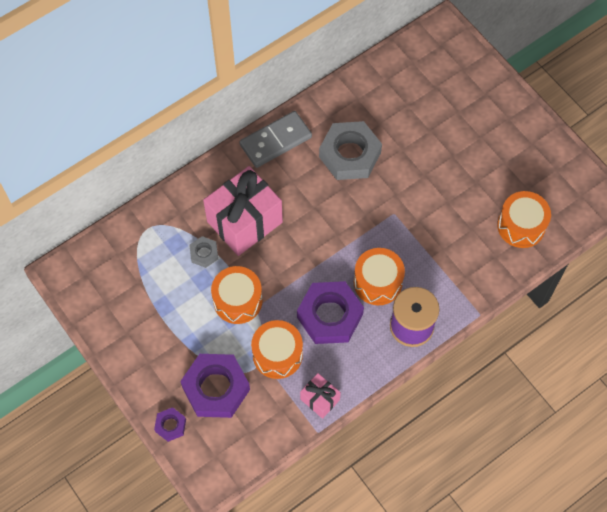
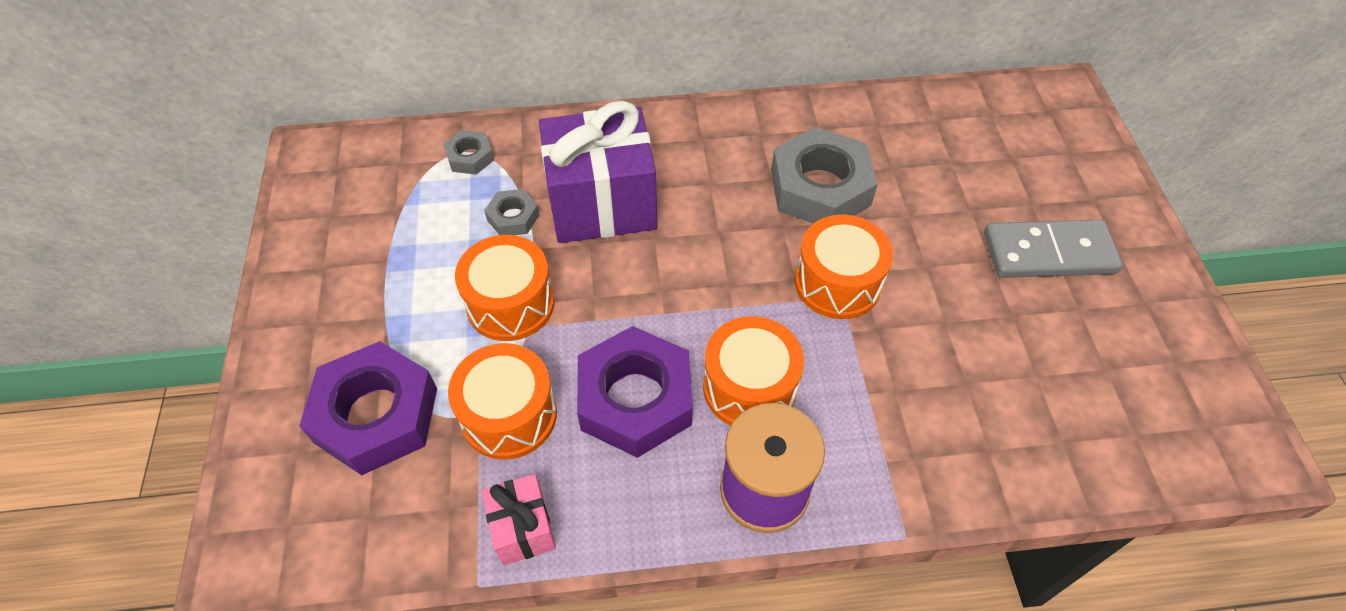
camera: 30 degrees right, 10 degrees down
(153, 230) = (470, 157): none -> grey nut
(170, 425) = (264, 434): purple nut -> none
(244, 222) = (602, 204): pink gift -> purple gift
(275, 141) = (721, 125): grey domino -> grey domino (1048, 252)
(521, 226) = (1063, 422): orange drum -> orange drum (837, 282)

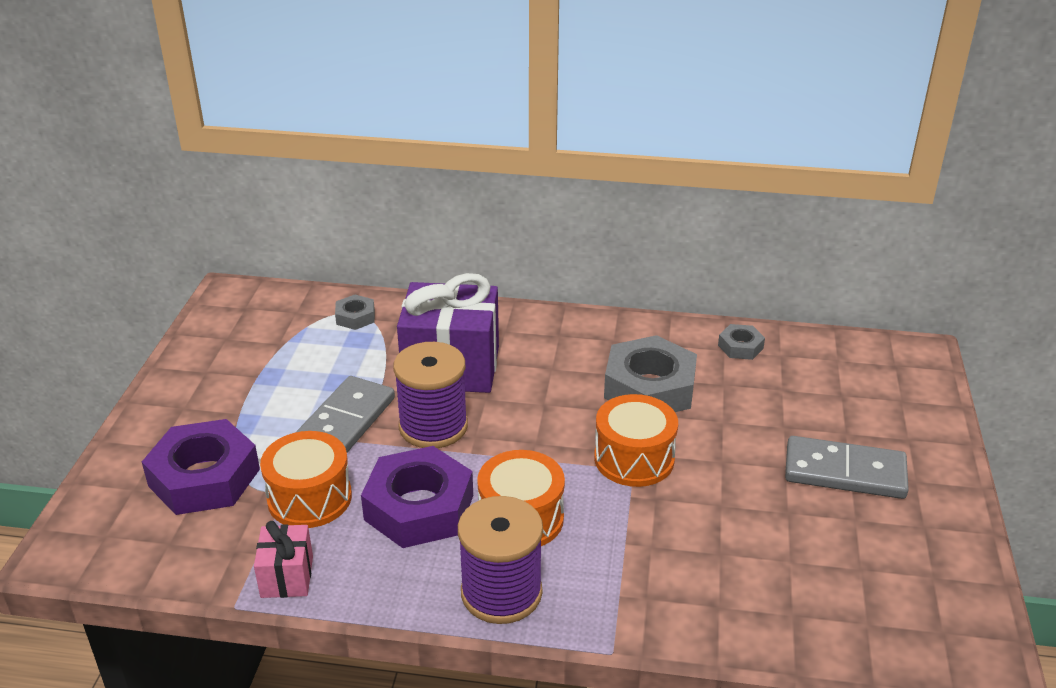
camera: 15 degrees right, 20 degrees down
(510, 303) = (344, 422): orange drum -> grey domino
(513, 217) = (372, 364): grey nut -> grey nut (740, 347)
(611, 287) = (433, 426): none -> purple spool

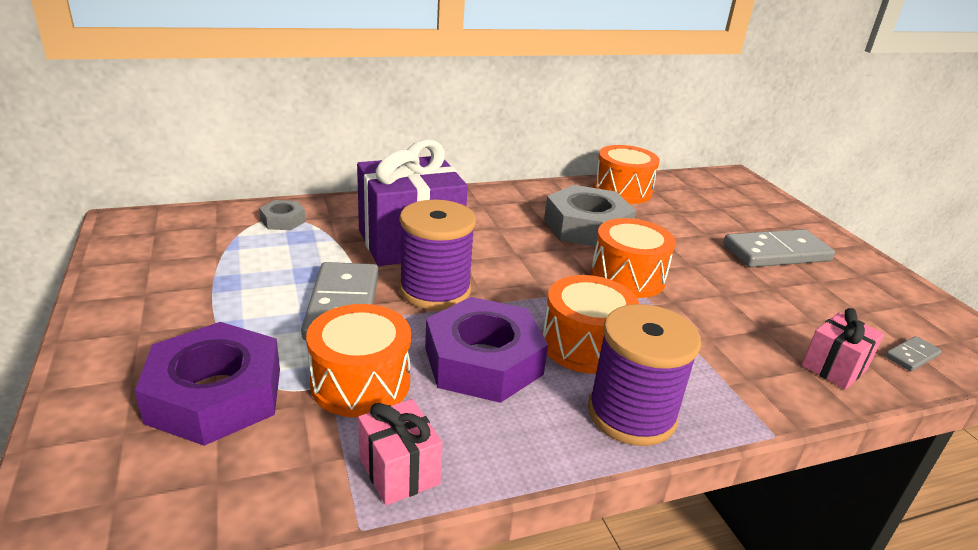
camera: 30 degrees left, 5 degrees down
(740, 347) = (622, 190): grey nut -> orange drum
(750, 614) = (834, 367): none -> pink gift
(857, 630) = (911, 356): none -> grey domino

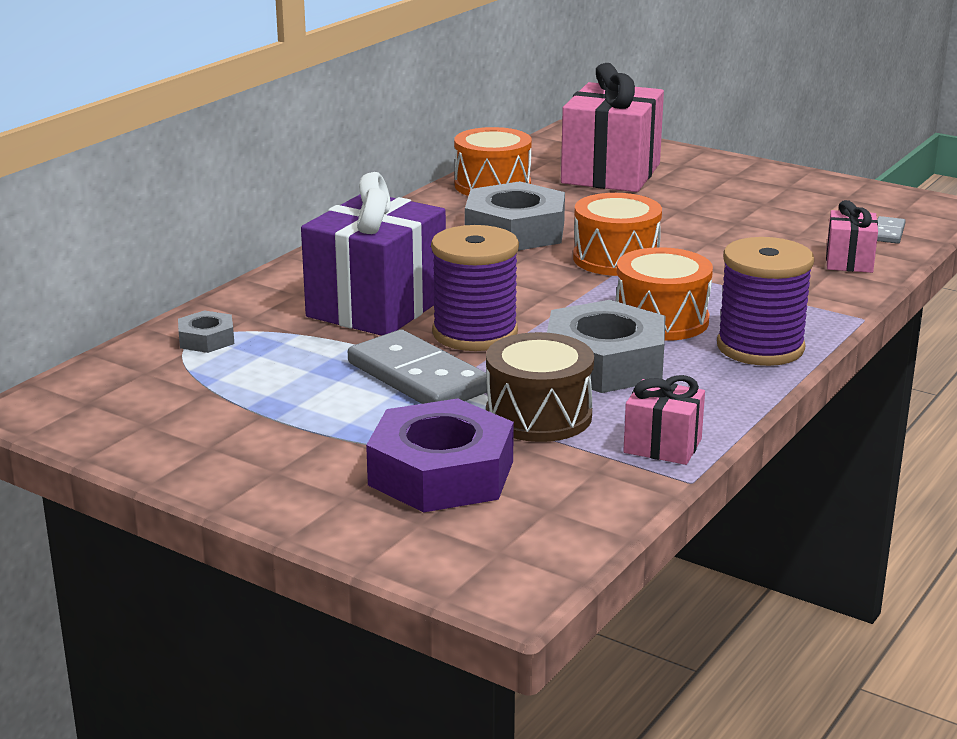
camera: 35 degrees left, 5 degrees down
(360, 383) = (538, 416): orange drum -> brown drum
(483, 361) = (604, 363): purple nut -> grey nut
(721, 212) = (611, 173): none -> pink gift
(776, 253) = (703, 193): grey domino -> none

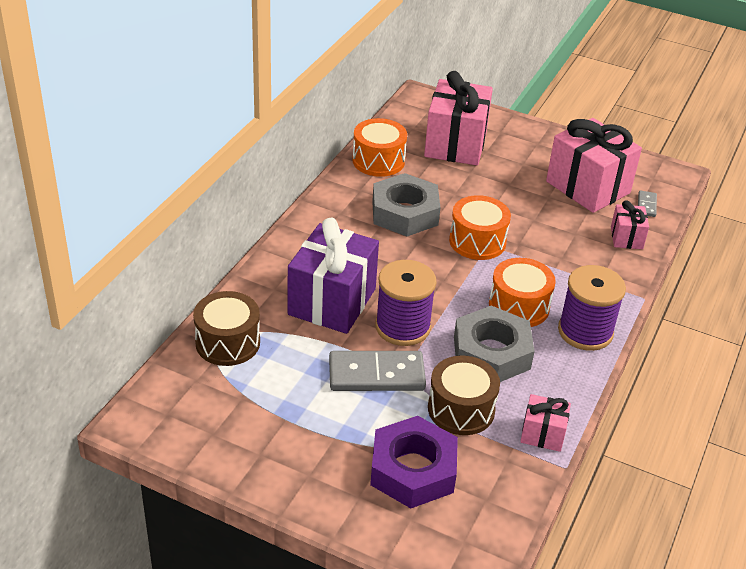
camera: 10 degrees left, 15 degrees up
(206, 339) = (228, 342): grey nut -> brown drum
(418, 377) = (376, 375): grey domino -> grey domino turned 45 degrees counterclockwise
(800, 215) = (588, 187): none -> pink gift

